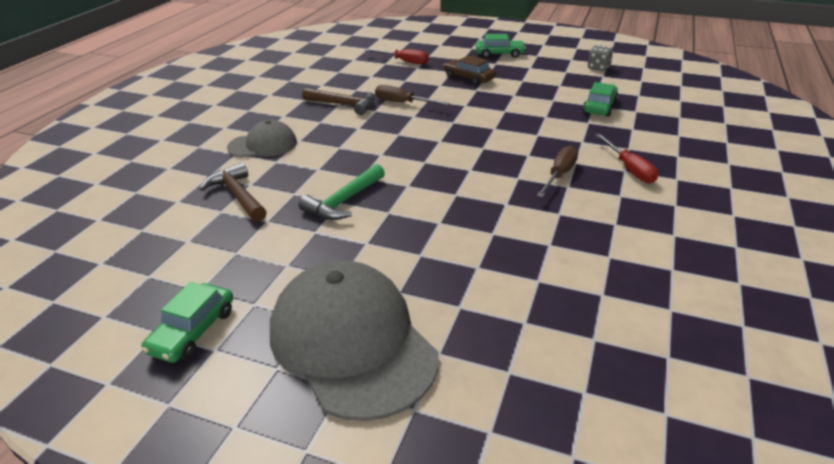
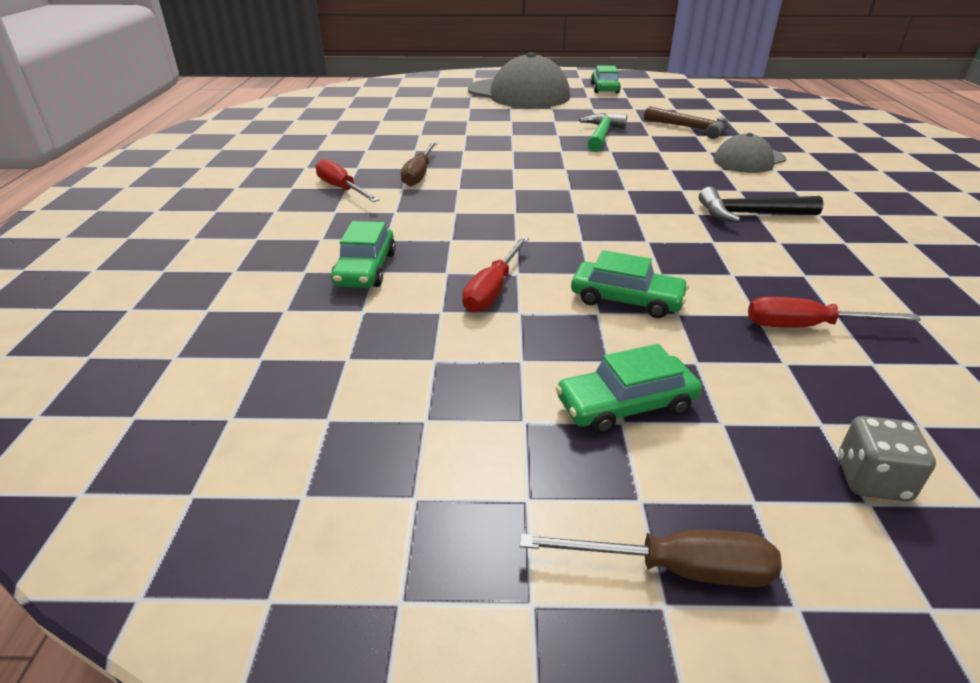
camera: 160 degrees right, 0 degrees up
(344, 105) = (750, 214): brown hammer -> black hammer
(402, 103) = (676, 229): brown screwdriver -> brown screwdriver (675, 569)
(469, 78) = (626, 300): brown car -> green car
(531, 89) = (493, 289): none -> red screwdriver
(598, 67) = (354, 391): grey dice -> grey dice (872, 480)

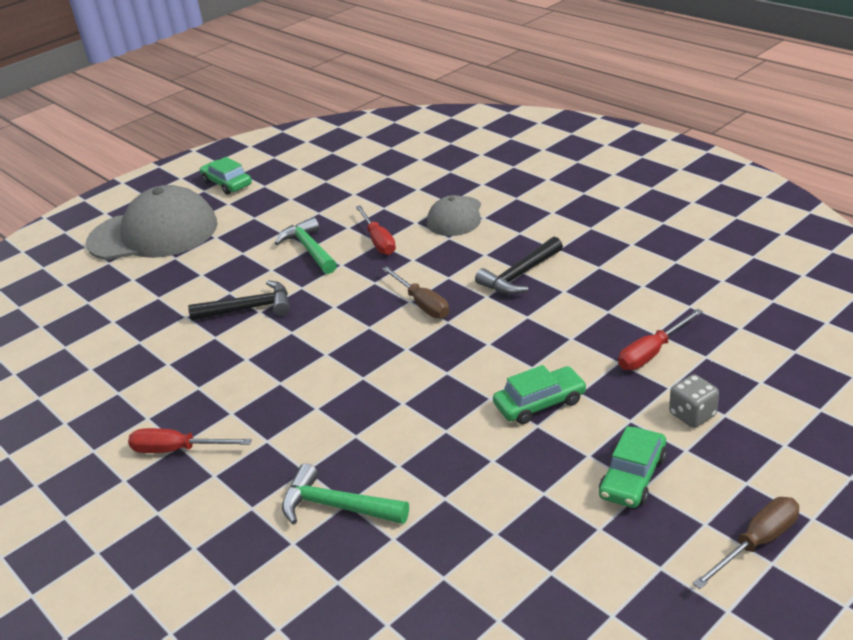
camera: 40 degrees left, 0 degrees up
(365, 269) = (337, 506): green car -> green hammer
(419, 174) = (221, 389): brown screwdriver -> brown screwdriver (422, 304)
(493, 289) = (451, 456): red screwdriver -> red screwdriver (378, 241)
(508, 146) = (249, 309): none -> black hammer
(691, 128) = (369, 201): brown hammer -> none
(872, 480) = (774, 431): grey dice -> grey dice (692, 415)

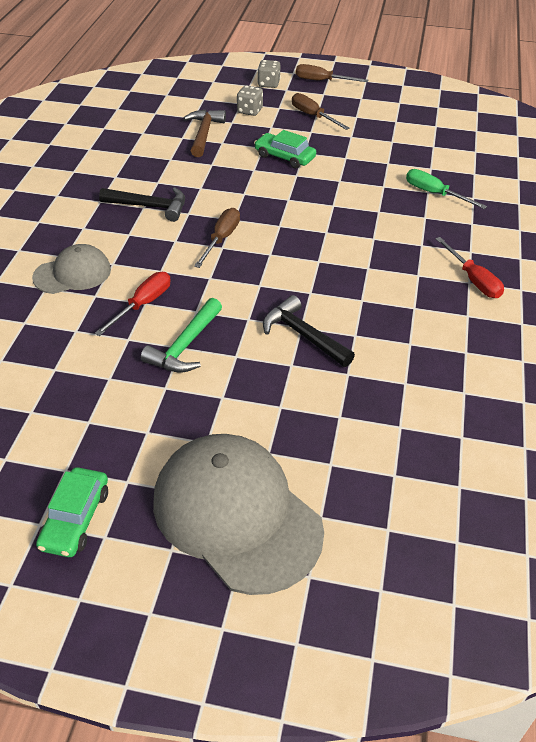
camera: 130 degrees left, 10 degrees up
(337, 506) = (434, 194): green hammer -> green screwdriver
(632, 476) = (313, 116): green car -> brown screwdriver
(652, 353) = (204, 134): red screwdriver -> brown hammer
(778, 469) = (268, 84): none -> grey dice

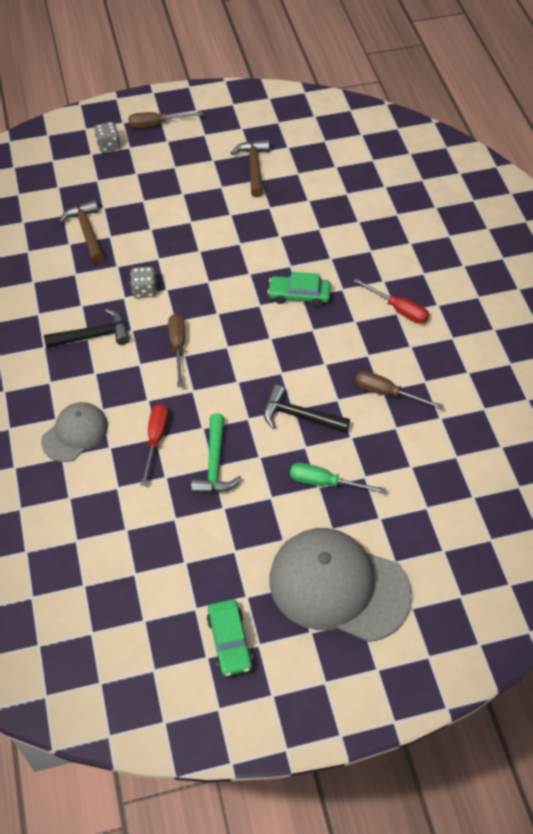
camera: 25 degrees left, 10 degrees up
(250, 111) = (112, 187): grey dice -> grey dice (144, 290)
(284, 157) = (177, 233): green car -> green car (299, 295)
(313, 116) = (174, 173): brown screwdriver -> brown screwdriver (387, 393)
(392, 131) = (254, 167): none -> brown hammer
(434, 194) = (325, 229): green screwdriver -> green screwdriver (325, 482)

